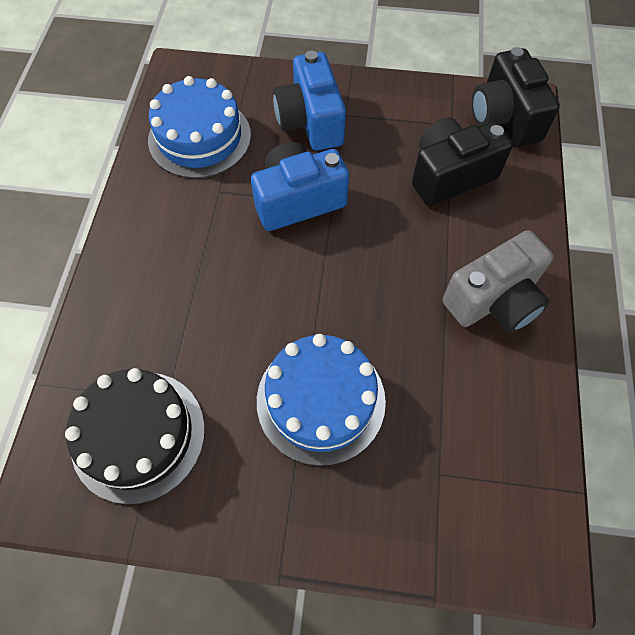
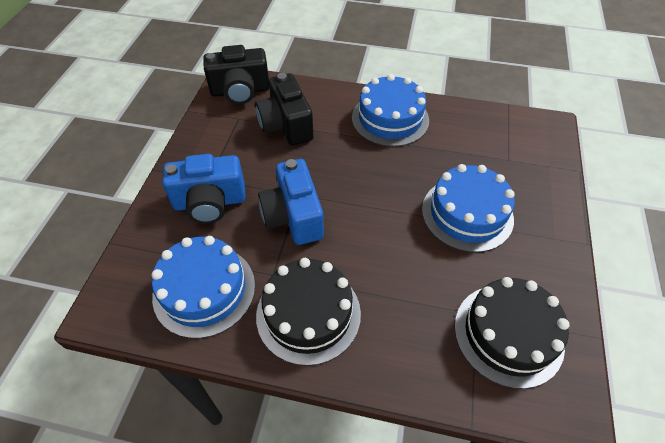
camera: 85 degrees left, 10 degrees down
(171, 227) = (308, 314): none -> black cake
(494, 300) = (390, 119): grey camera -> blue cake

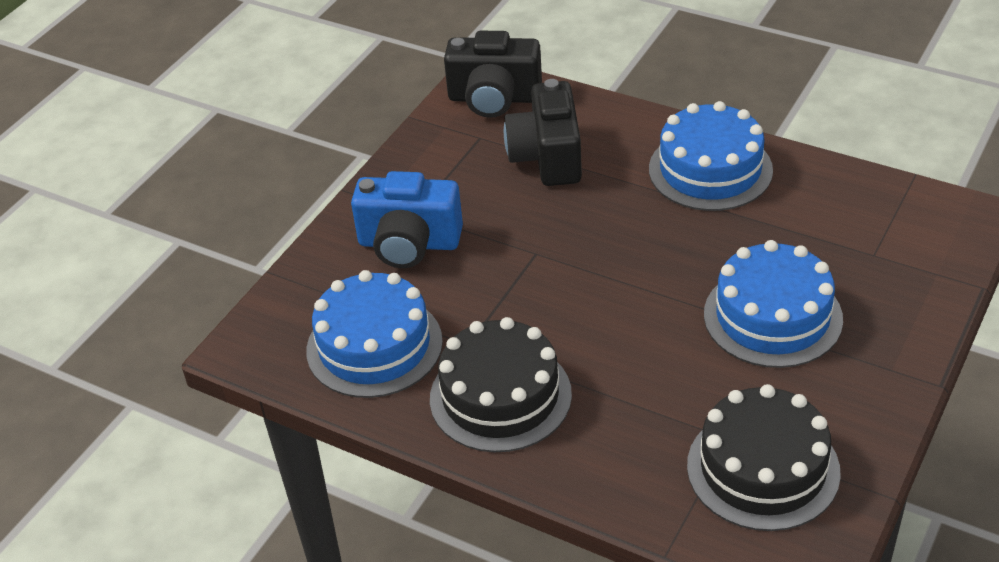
camera: 20 degrees right, 10 degrees down
(293, 216) = (518, 279): blue camera -> none

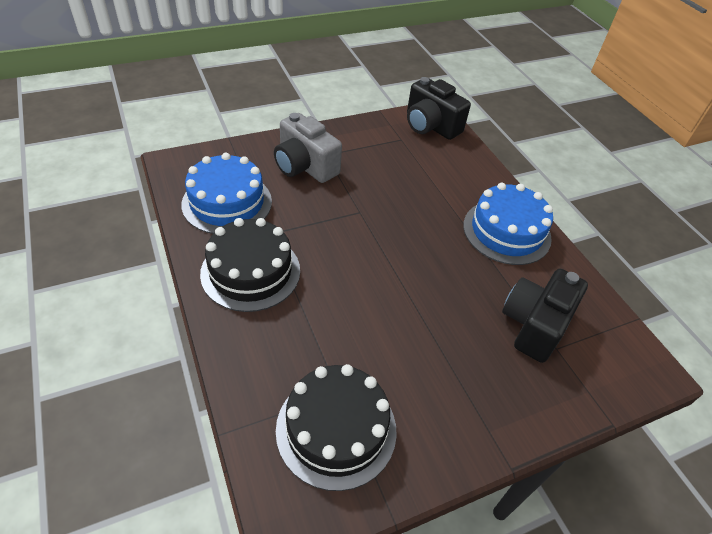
camera: 30 degrees right, 5 degrees up
(409, 243) = (305, 166): blue camera -> grey camera
(547, 157) = (423, 169): black camera -> black camera (534, 325)
(772, 316) = (449, 339): blue cake -> none

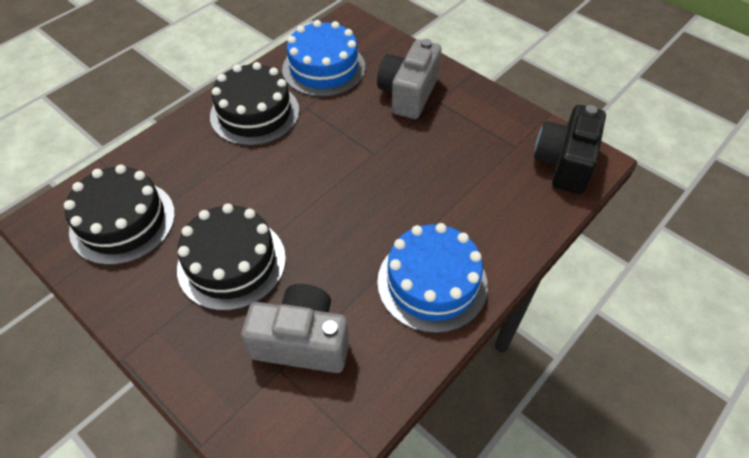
camera: 70 degrees right, 5 degrees up
(435, 348) = (231, 263): none -> black cake
(534, 325) = (302, 341): black camera -> grey camera

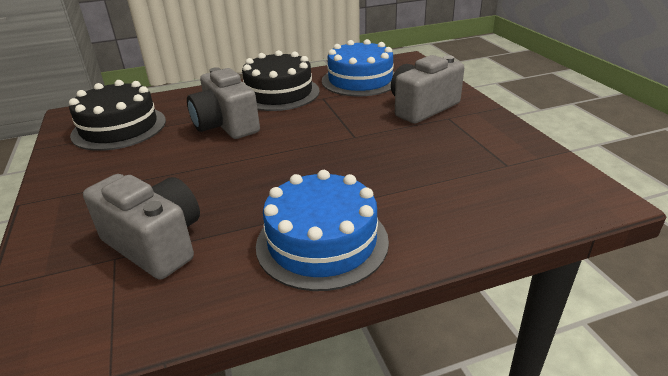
camera: 30 degrees right, 20 degrees down
(231, 263) = (163, 172): black cake -> none
(239, 179) = (226, 125): none -> grey camera
(564, 163) = (559, 191): black camera -> none

